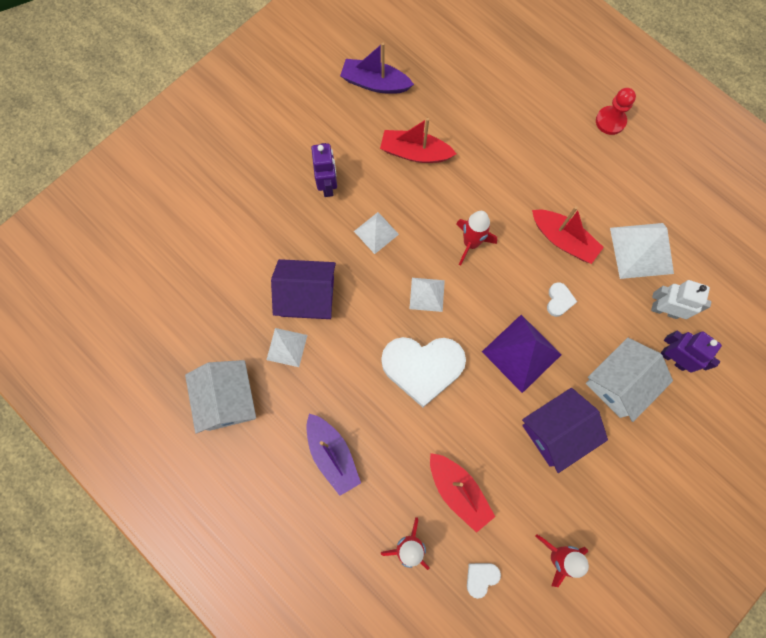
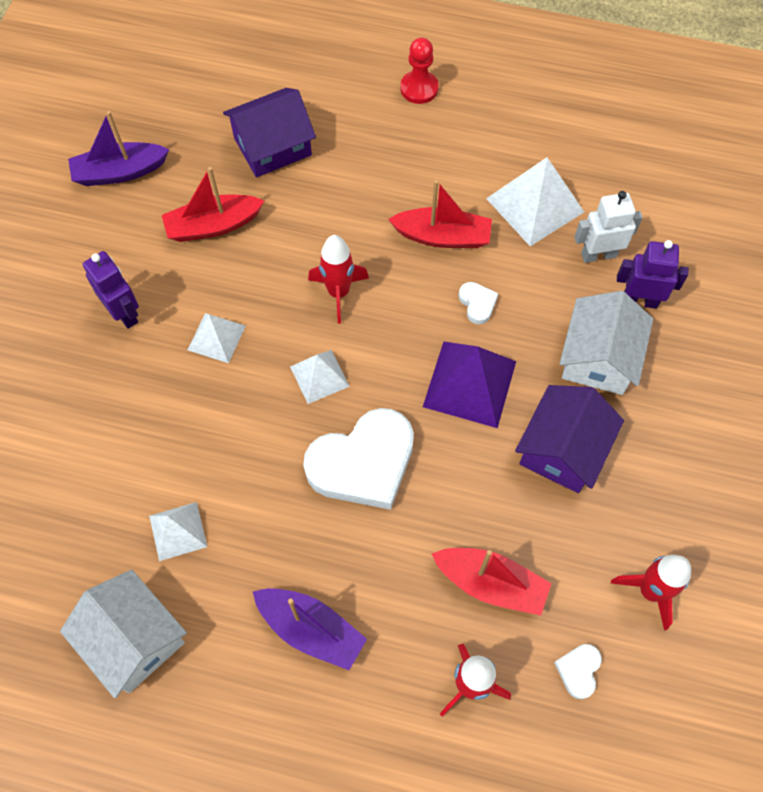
camera: 30 degrees left, 10 degrees down
(307, 296) = (171, 455): purple house -> purple house (272, 146)

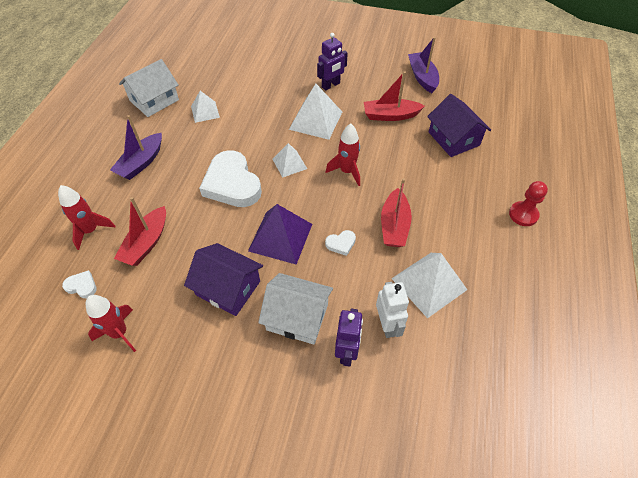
camera: 90 degrees right, 10 degrees down
(213, 225) = (390, 115): red boat -> red boat turned 75 degrees counterclockwise
(216, 337) = (316, 120): white pyramid -> white pyramid, size x1.68

